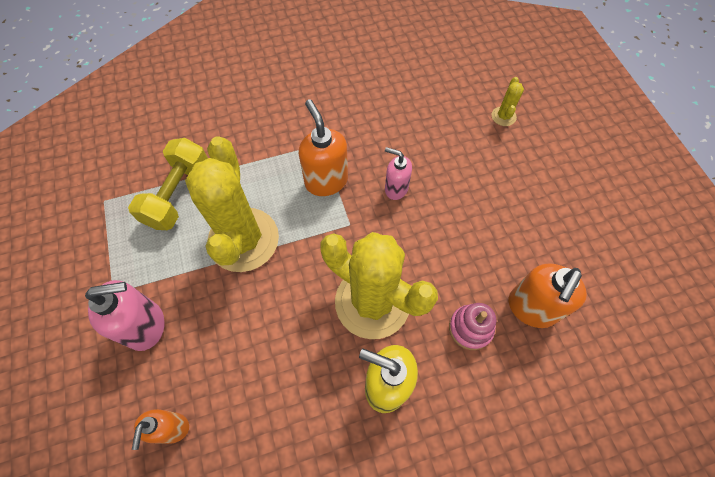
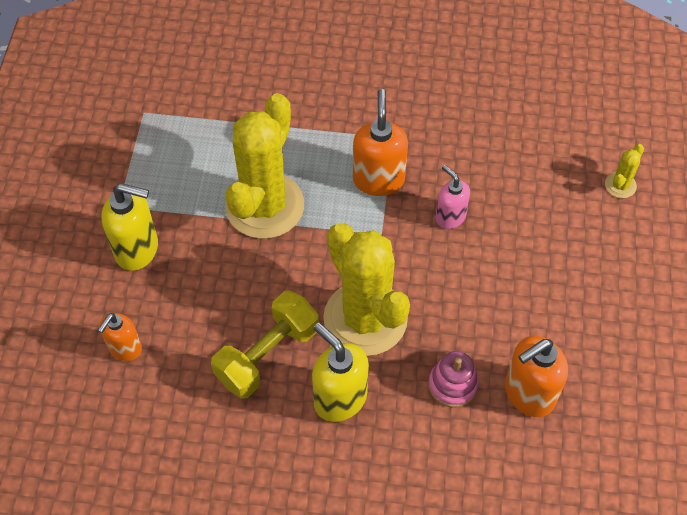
camera: 25 degrees right, 5 degrees down
(146, 326) = (137, 249): pink soap dispenser -> yellow soap dispenser
(178, 194) = (219, 134): yellow dumbbell -> yellow dumbbell (267, 355)

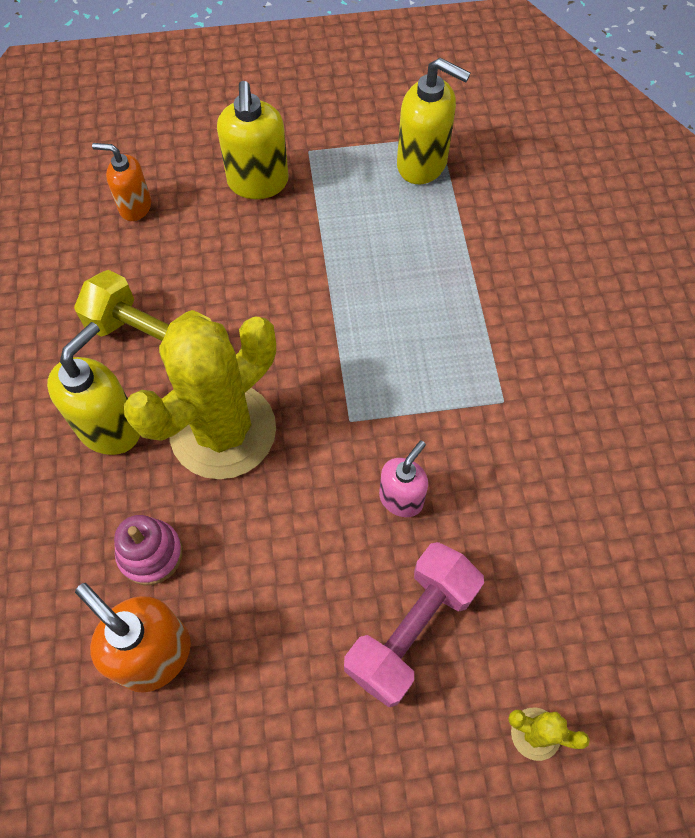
camera: 75 degrees right, 5 degrees up
(166, 131) = (422, 164): none -> yellow soap dispenser
(264, 206) = (351, 285): yellow cactus -> none
(378, 179) = (431, 399): orange soap dispenser -> none
(543, 234) = (411, 630): none -> pink dumbbell

